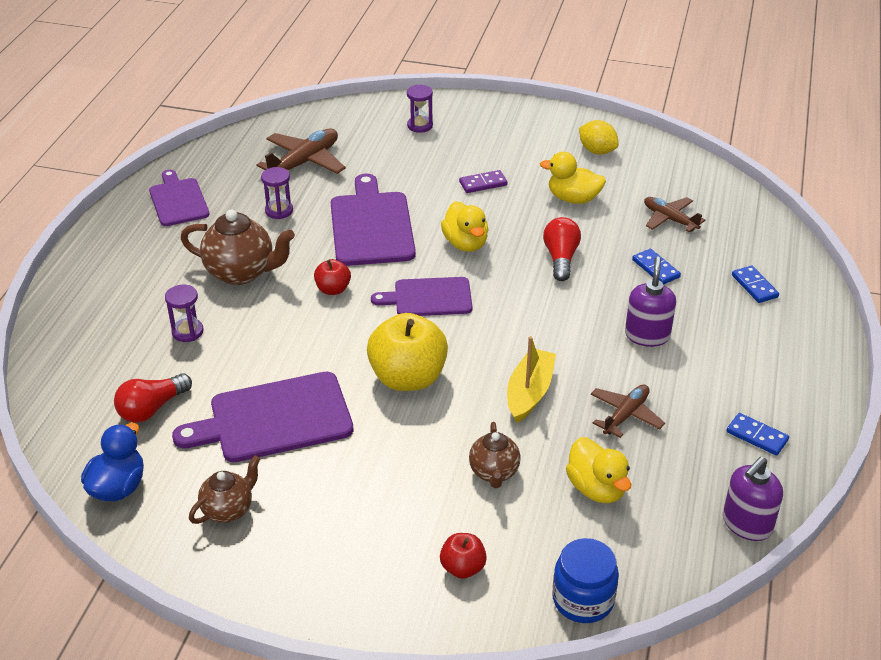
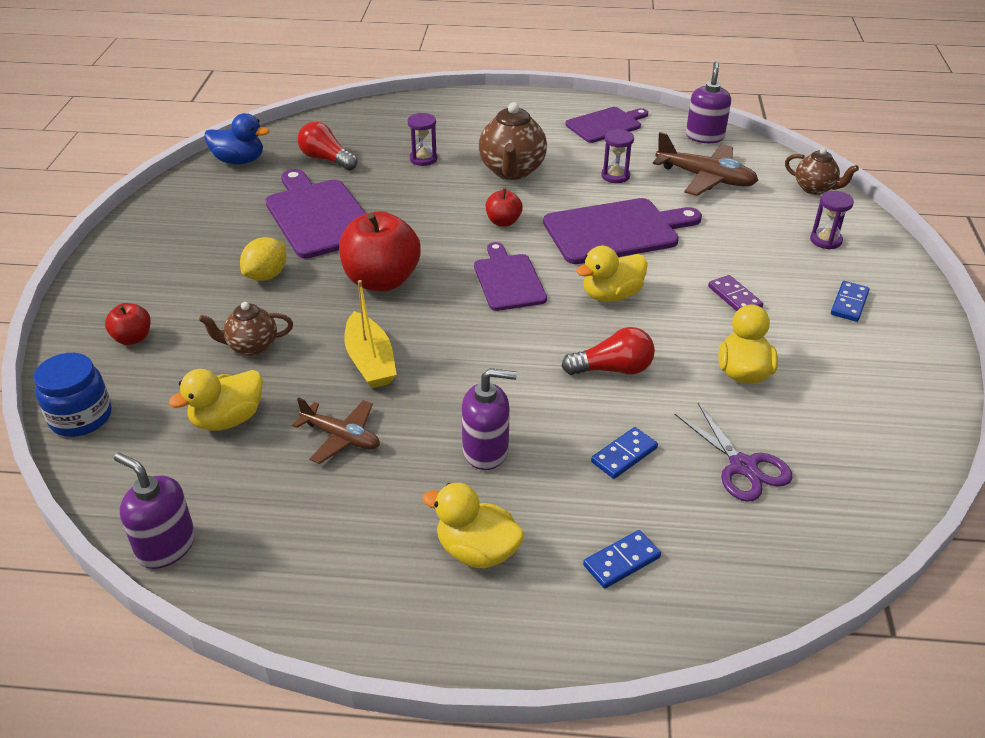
camera: 80 degrees right, 0 degrees up
(228, 510) = (212, 210): brown teapot -> brown teapot (815, 189)
(231, 148) = (704, 136): none -> purple soap dispenser
(408, 378) = (381, 280): yellow apple -> red apple
(529, 392) = (370, 361): yellow boat -> yellow boat turned 60 degrees clockwise
(597, 151) = (868, 388): yellow lemon -> yellow lemon (266, 275)
(669, 219) = (743, 466): brown plane -> purple scissors
(747, 350) = (477, 551): none -> yellow duck
(757, 436) = (312, 558): blue domino -> blue domino (849, 303)

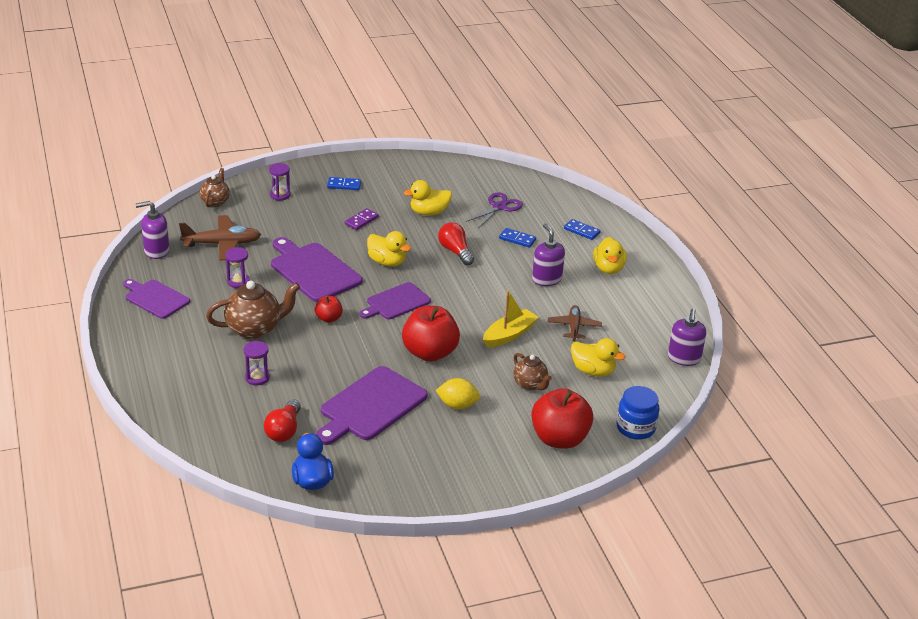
camera: 115 degrees left, 5 degrees down
(133, 338) = (559, 439): red apple -> red apple, size x2.01
(705, 178) = (222, 244): brown plane -> brown plane turned 75 degrees clockwise

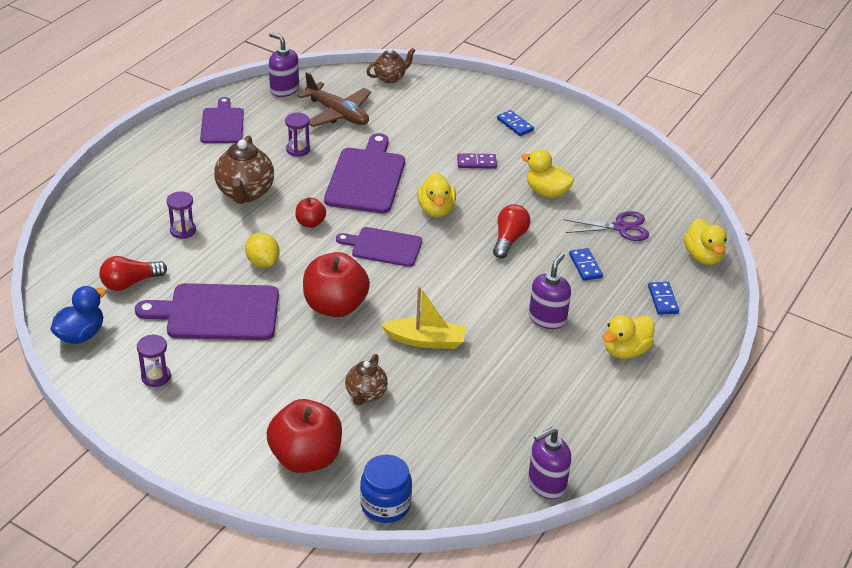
camera: 50 degrees right, 5 degrees up
(254, 329) = (245, 193): brown teapot -> brown teapot turned 60 degrees clockwise
(280, 195) = (448, 102): purple hourglass -> purple hourglass (156, 377)
(457, 405) = (279, 364): yellow lemon -> yellow lemon (262, 262)
(574, 327) = (494, 377): brown plane -> none
(593, 371) = (440, 427): yellow duck -> yellow duck (703, 256)

